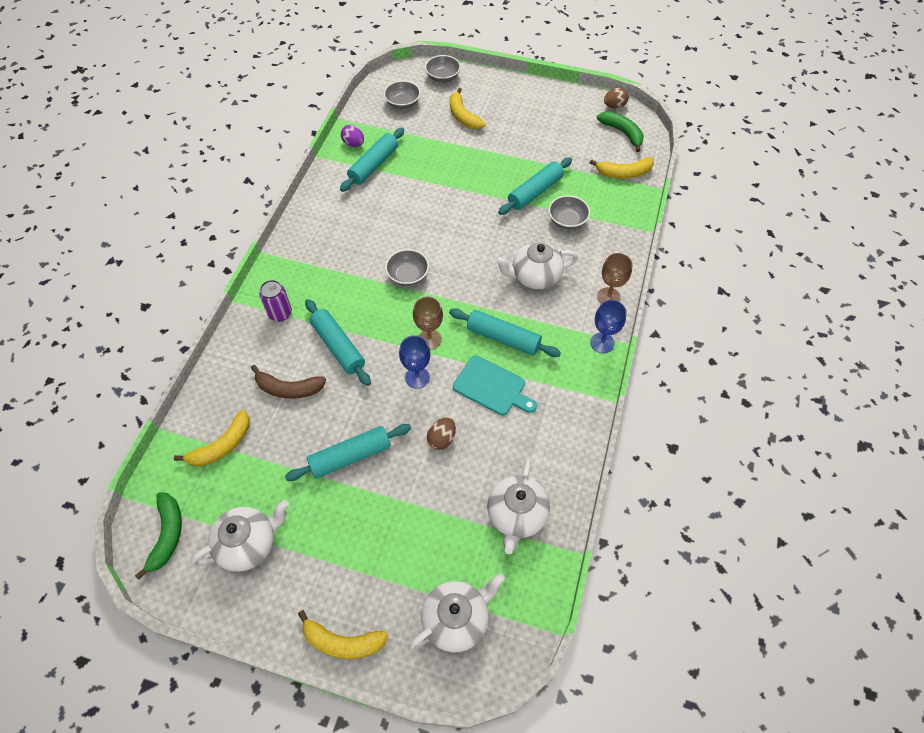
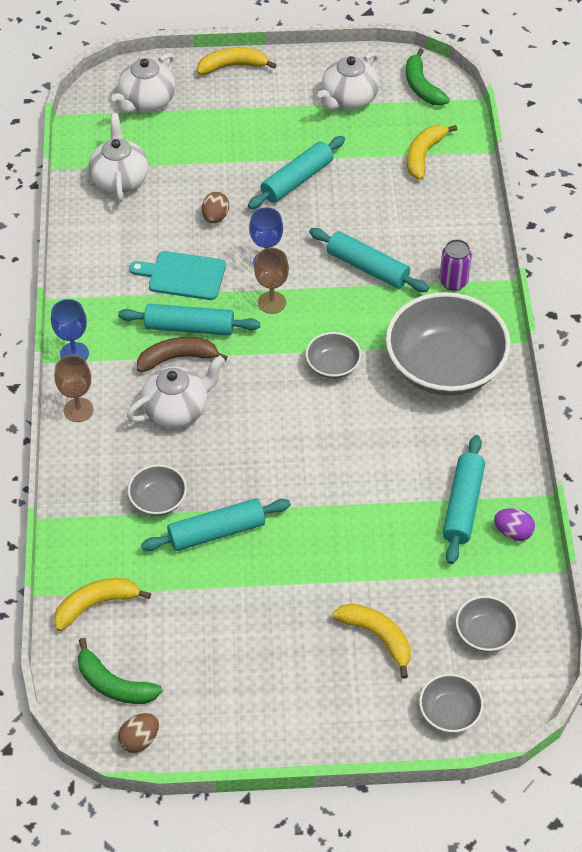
camera: 160 degrees right, 5 degrees down
(288, 388) = (393, 216): brown banana -> brown banana (177, 358)
(329, 251) = (444, 366): none -> grey bowl
(535, 192) = (216, 531): turquoise rolling pin -> turquoise rolling pin turned 45 degrees clockwise

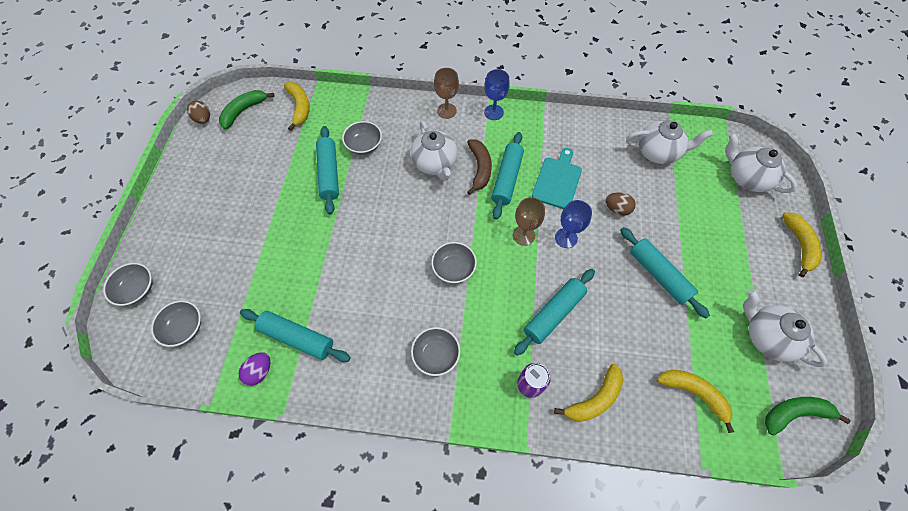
camera: 100 degrees right, 10 degrees up
(377, 637) = (212, 255): yellow banana -> yellow banana (594, 399)
(444, 366) = (436, 355): grey bowl -> grey bowl, size x0.45

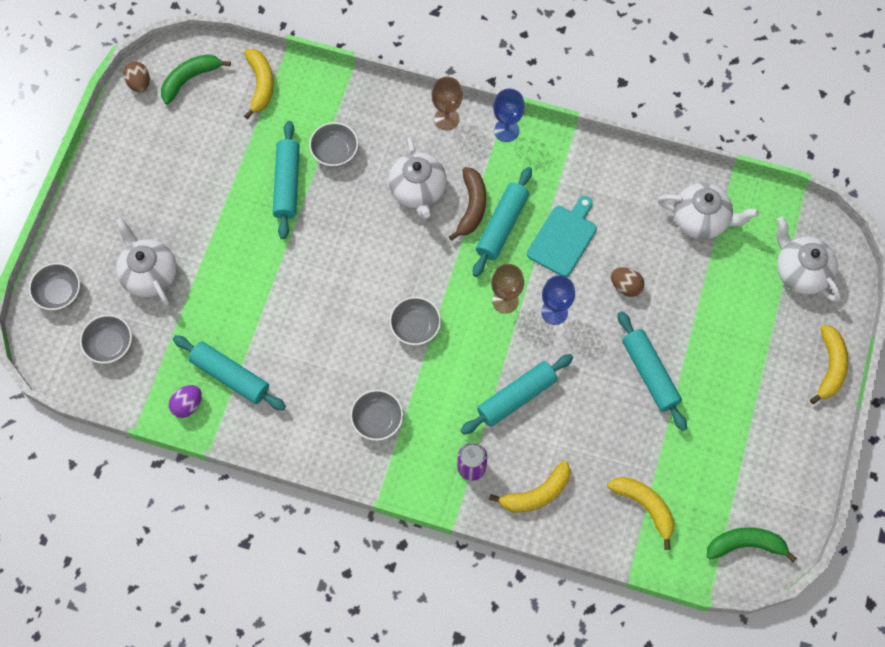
camera: 10 degrees right, 5 degrees up
(767, 337) = (748, 463): white teapot -> white teapot (149, 274)

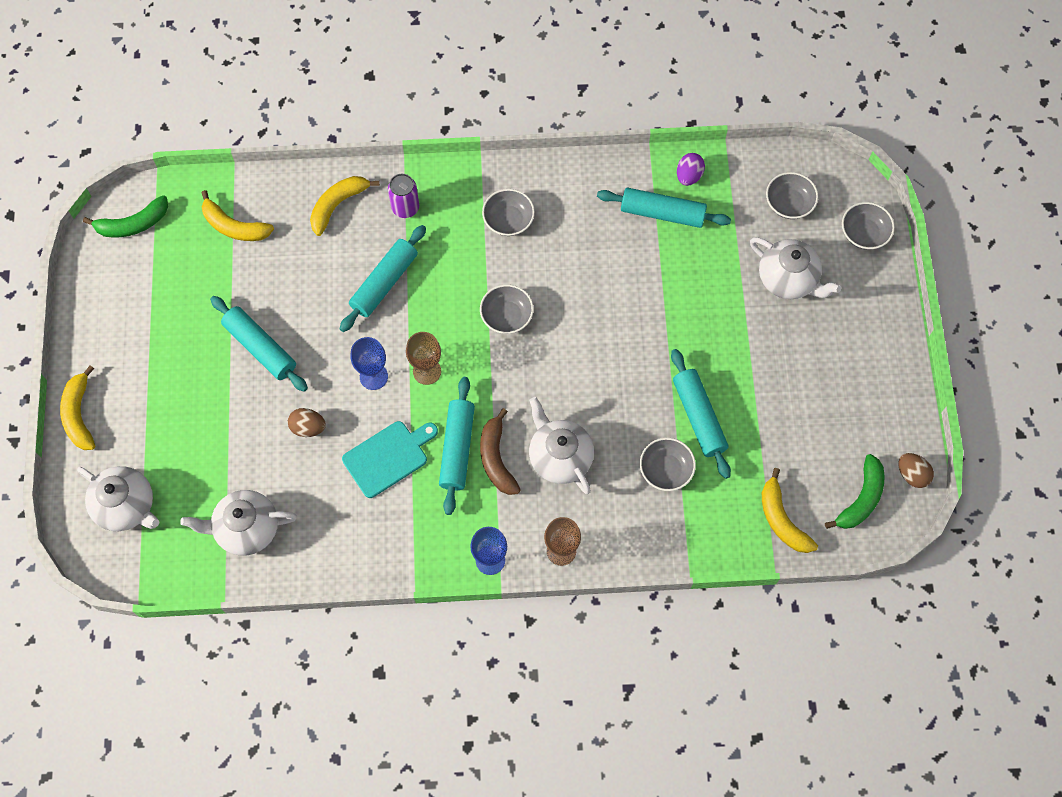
camera: 160 degrees right, 0 degrees up
(563, 238) = (388, 457): turquoise cutting board -> turquoise cutting board turned 135 degrees counterclockwise

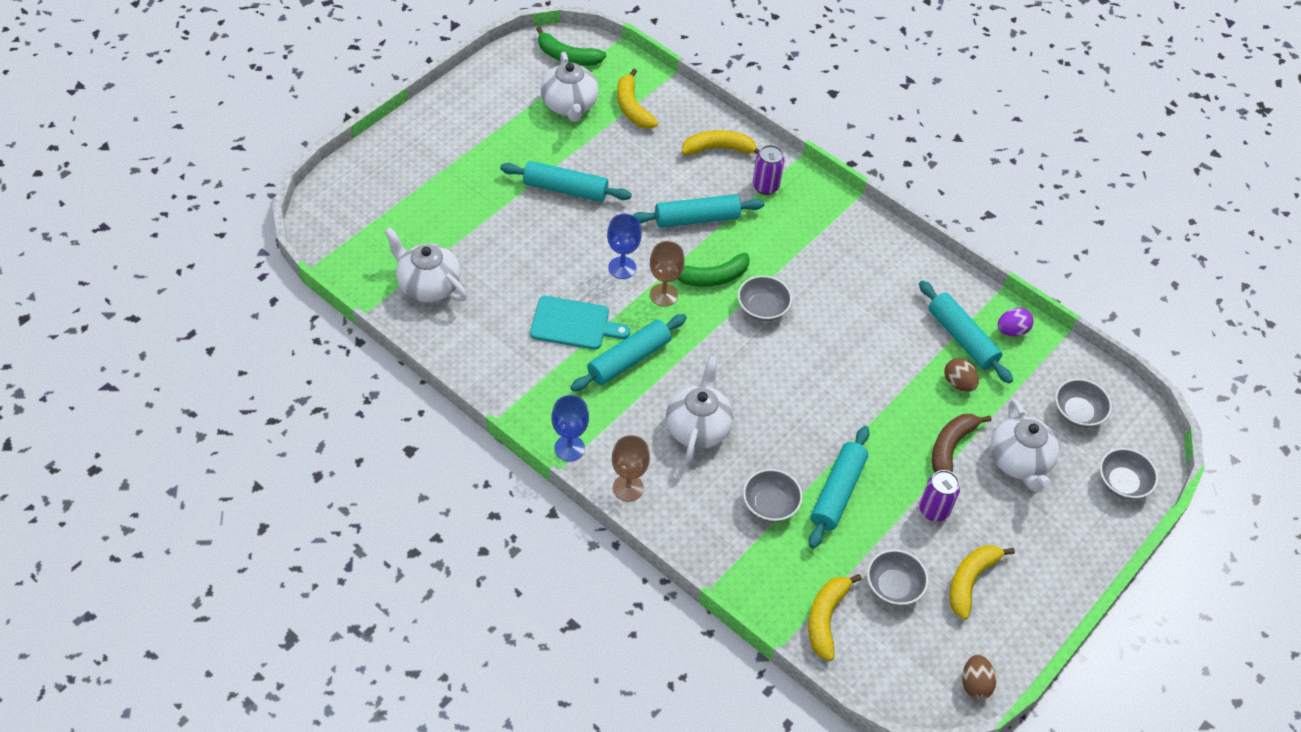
camera: 40 degrees right, 15 degrees down
(79, 414) = (404, 134): yellow banana -> yellow banana (970, 581)
(127, 506) = (370, 208): white teapot -> white teapot (569, 105)
(260, 348) = (565, 189): turquoise rolling pin -> turquoise rolling pin turned 75 degrees counterclockwise
(308, 427) = (541, 261): brown egg -> brown egg (958, 383)
(496, 459) = (649, 389): brown banana -> brown banana (950, 447)
(508, 220) = (834, 251): grey bowl -> grey bowl (893, 586)
(770, 370) = (933, 510): none -> purple can
(861, 499) = (910, 662): green banana -> green banana (711, 277)

